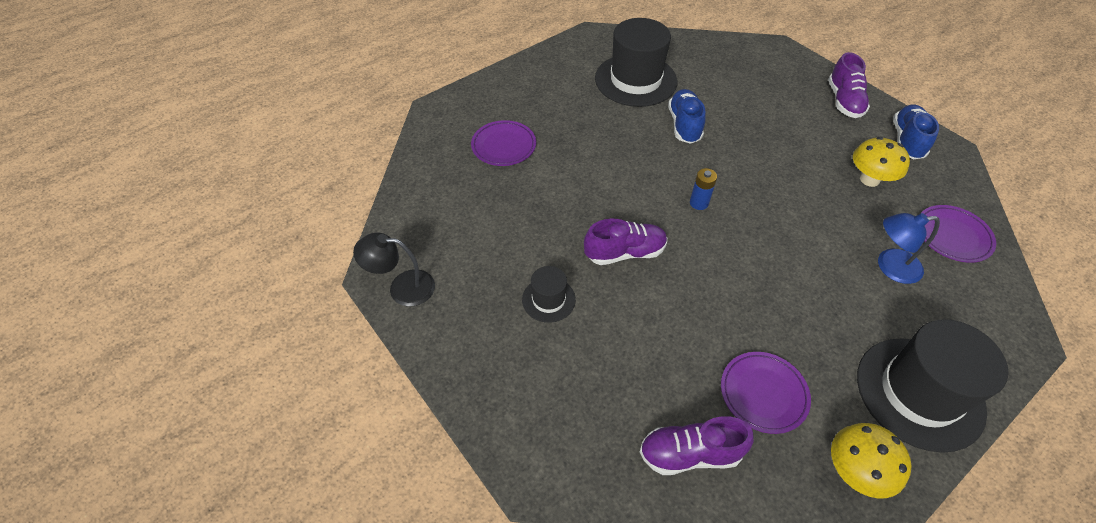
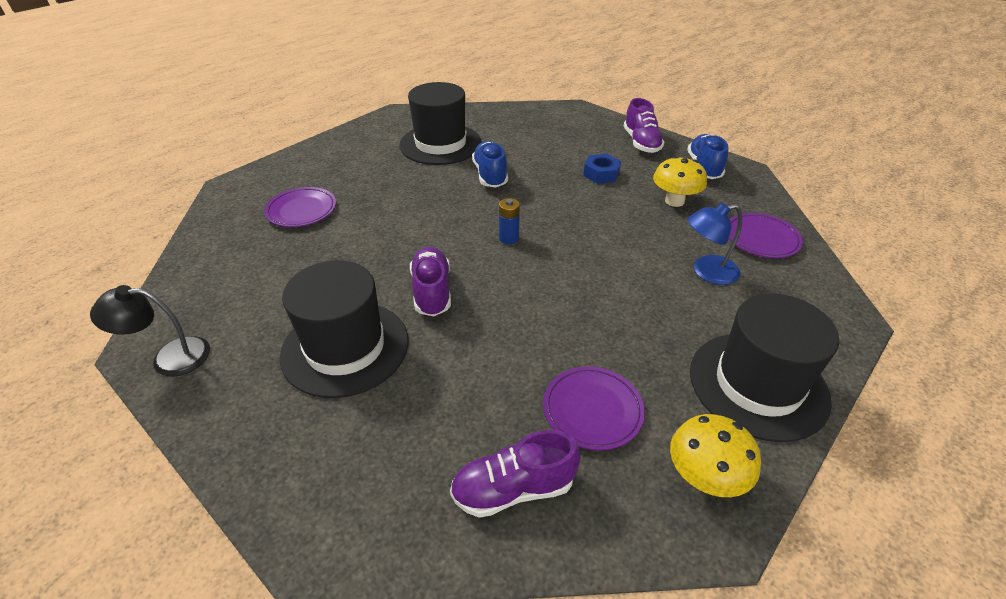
camera: 10 degrees left, 10 degrees down
(548, 299) = (345, 347): black hat -> black hat, size x2.05
(625, 252) = (432, 291): purple shoe -> purple shoe turned 75 degrees counterclockwise
(797, 136) = (601, 174): none -> blue nut

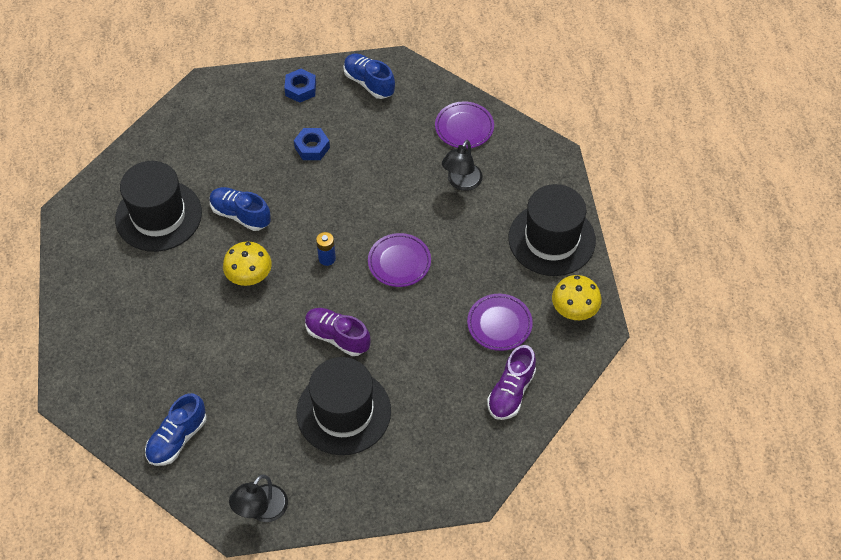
camera: 50 degrees left, 15 degrees up
(226, 258) = (177, 438): none -> blue shoe
(301, 210) = (160, 363): purple plate -> purple plate (399, 262)
(641, 143) = (300, 89): purple shoe -> blue nut
(674, 201) = (385, 135): yellow mushroom -> yellow mushroom (249, 277)
(706, 272) = (461, 183): blue lamp -> black lamp

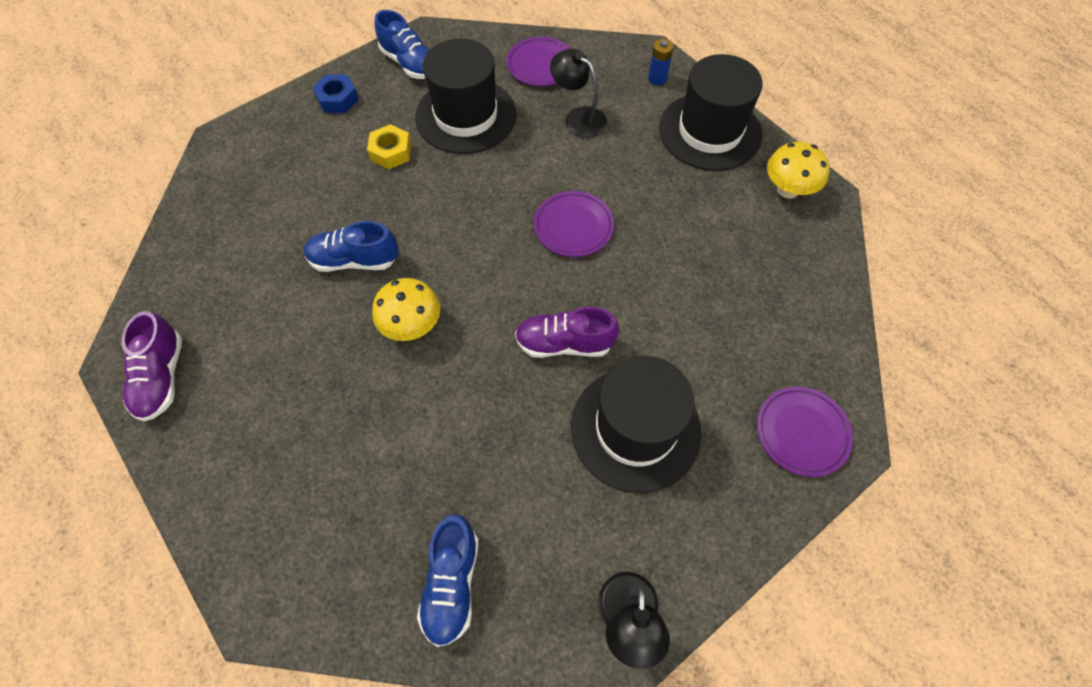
camera: 30 degrees left, 5 degrees up
(158, 216) = (250, 308): black hat -> black hat (466, 116)
(312, 147) = (391, 152): blue nut -> yellow nut
(327, 258) = (490, 261): blue battery -> blue battery (657, 79)
(369, 83) = (410, 63): blue shoe -> blue shoe turned 150 degrees counterclockwise
(461, 183) = (578, 118): black lamp -> black lamp turned 135 degrees clockwise
(499, 324) = (727, 240): purple plate -> purple plate (802, 432)
(511, 392) = (796, 305): purple shoe -> purple shoe (162, 377)

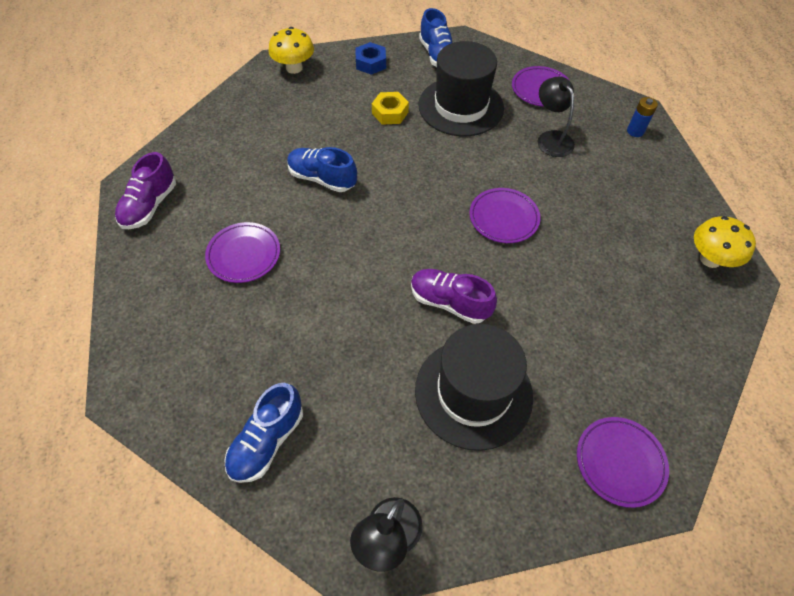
camera: 25 degrees right, 5 degrees down
(311, 388) = (244, 255): none -> purple plate
(412, 326) = (339, 241): yellow mushroom -> yellow mushroom (294, 68)
(710, 131) = (661, 187): black hat -> none

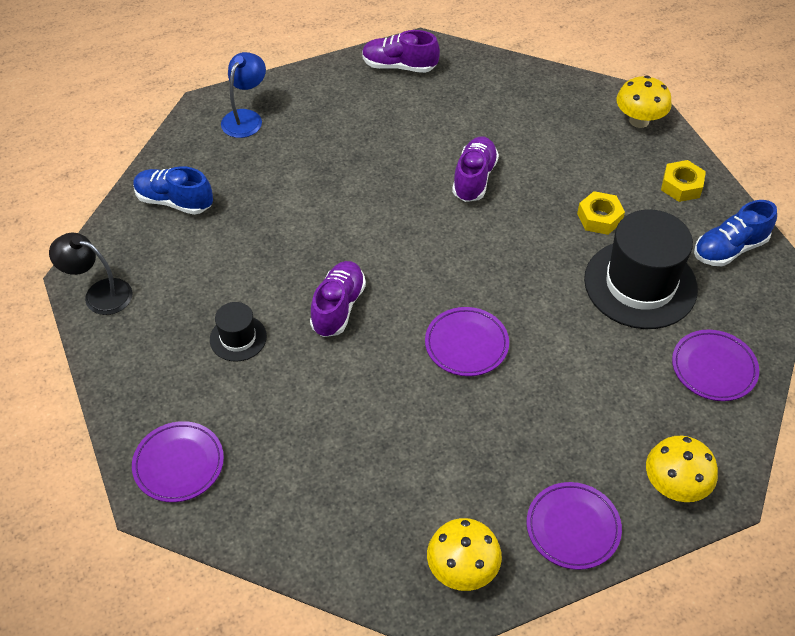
camera: 80 degrees right, 5 degrees down
(162, 352) = (246, 118): none -> blue lamp
(244, 255) = (359, 143): purple plate -> purple plate (573, 528)
(322, 178) = (474, 179): blue shoe -> purple shoe
(371, 63) = (681, 186): blue nut -> yellow nut
(473, 393) = (238, 338): black hat -> black hat, size x0.49
(551, 138) = (620, 385): black lamp -> none
(635, 131) = (674, 486): blue battery -> yellow mushroom

